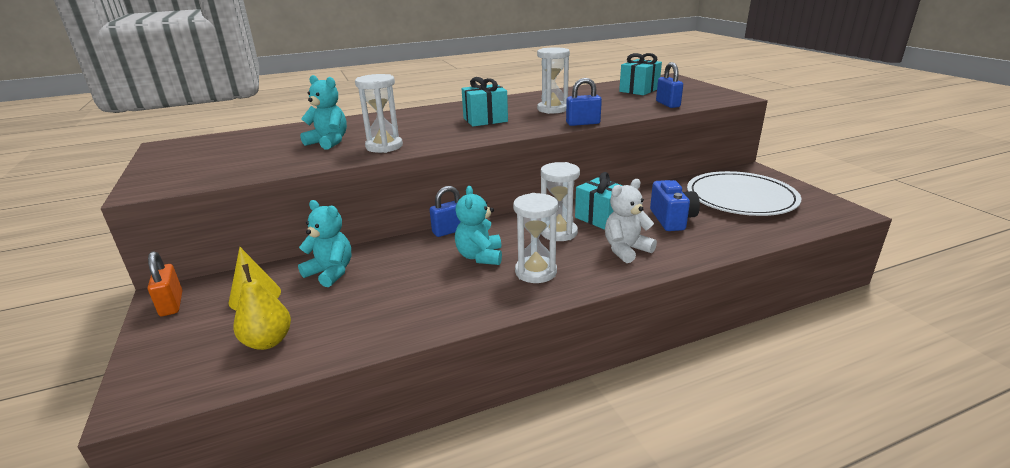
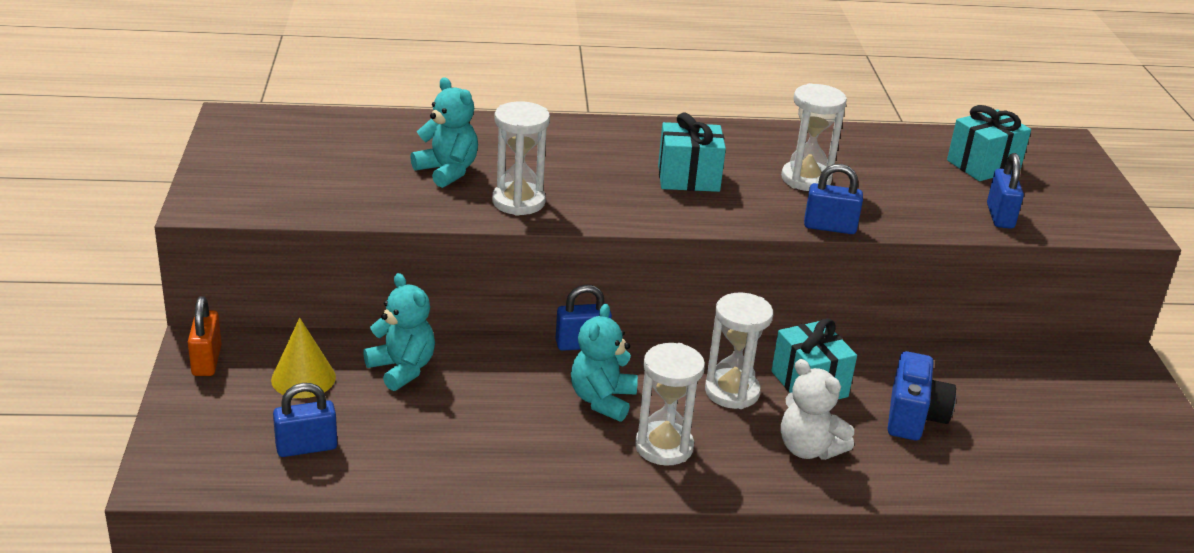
camera: 15 degrees right, 5 degrees up
(268, 341) = (306, 447): yellow pear -> blue padlock
(626, 250) = (808, 449): white teddy bear -> white teddy bear turned 120 degrees counterclockwise
(741, 198) = (1055, 408): white plate -> none

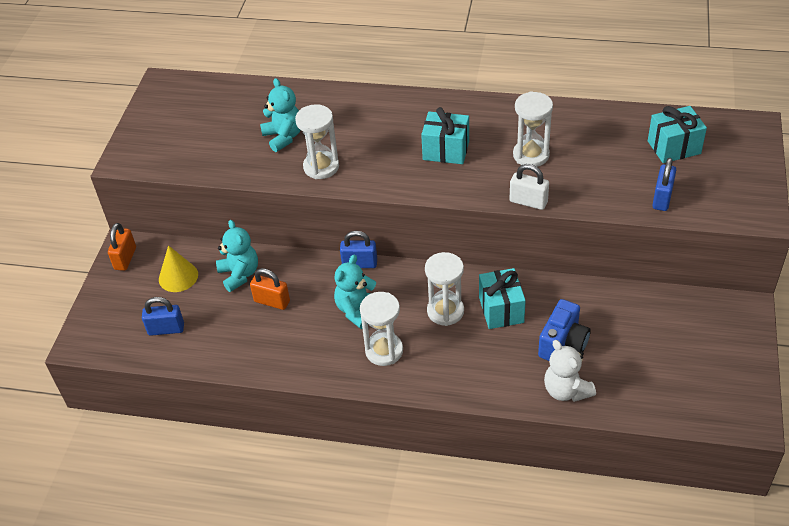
camera: 20 degrees right, 15 degrees up
(466, 399) = (272, 301): none -> orange padlock
(808, 449) = (479, 362): white teddy bear -> white teddy bear (566, 390)
(829, 227) = (528, 202): blue padlock -> white padlock

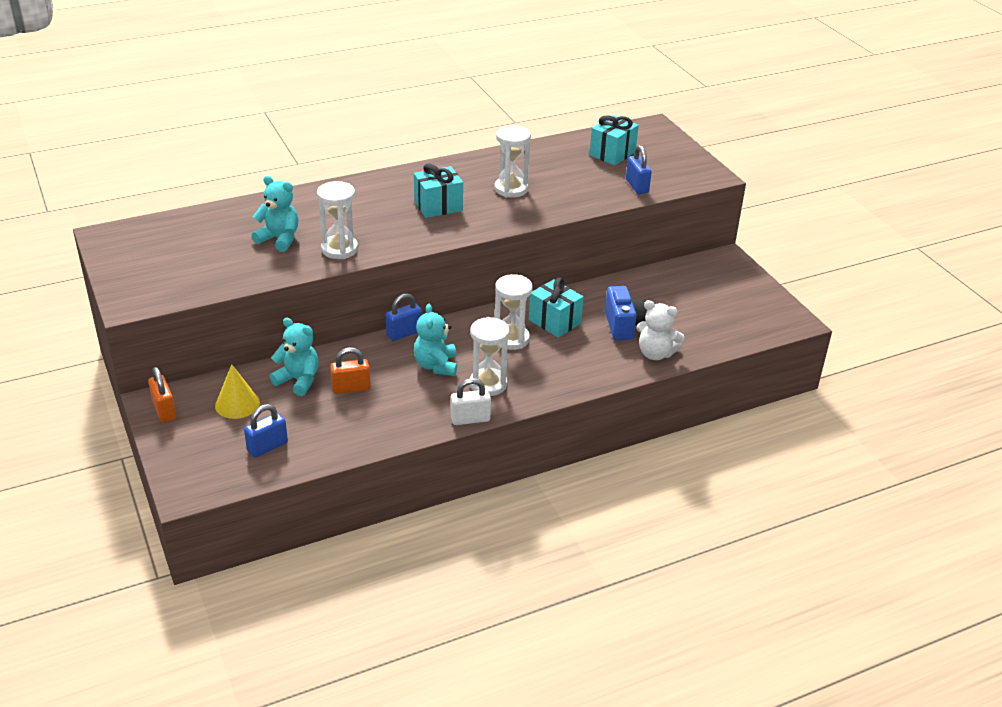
camera: 40 degrees left, 10 degrees down
(528, 202) = (541, 218): white padlock -> white padlock (470, 419)

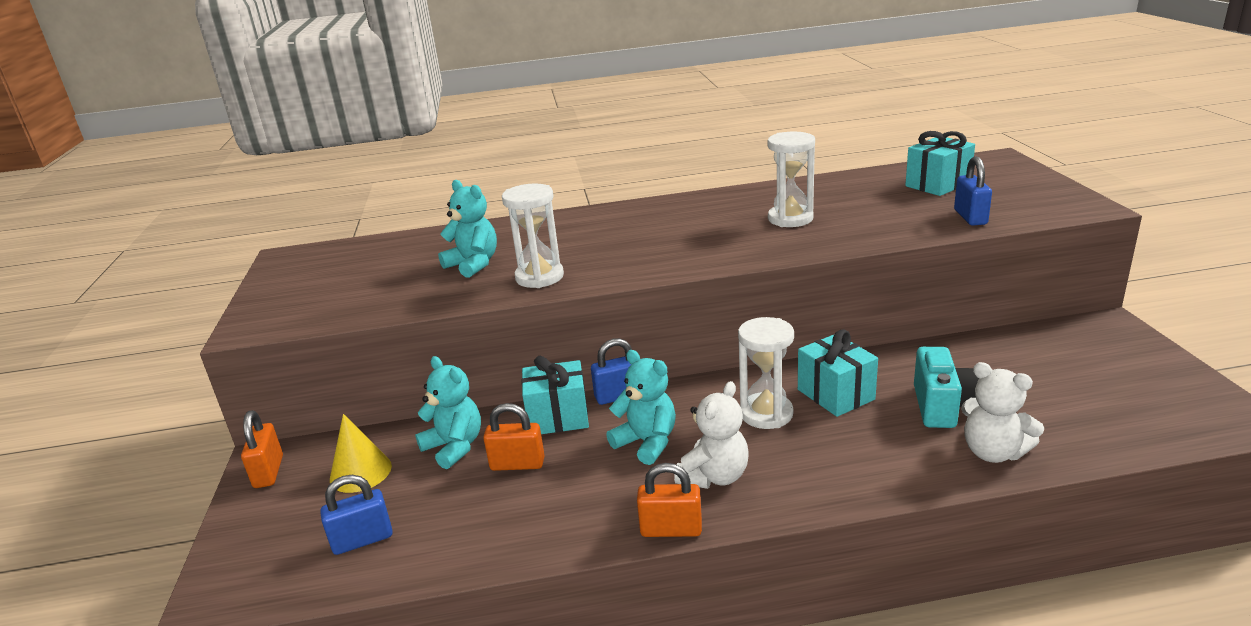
camera: 20 degrees right, 10 degrees down
(436, 365) = (647, 443): turquoise teddy bear -> turquoise teddy bear turned 120 degrees clockwise
(438, 206) = (688, 235): turquoise gift -> turquoise gift (558, 417)
(470, 419) = (671, 529): white padlock -> orange padlock
(488, 384) = (714, 476): white hourglass -> white teddy bear
(623, 326) = (942, 407): blue camera -> turquoise camera

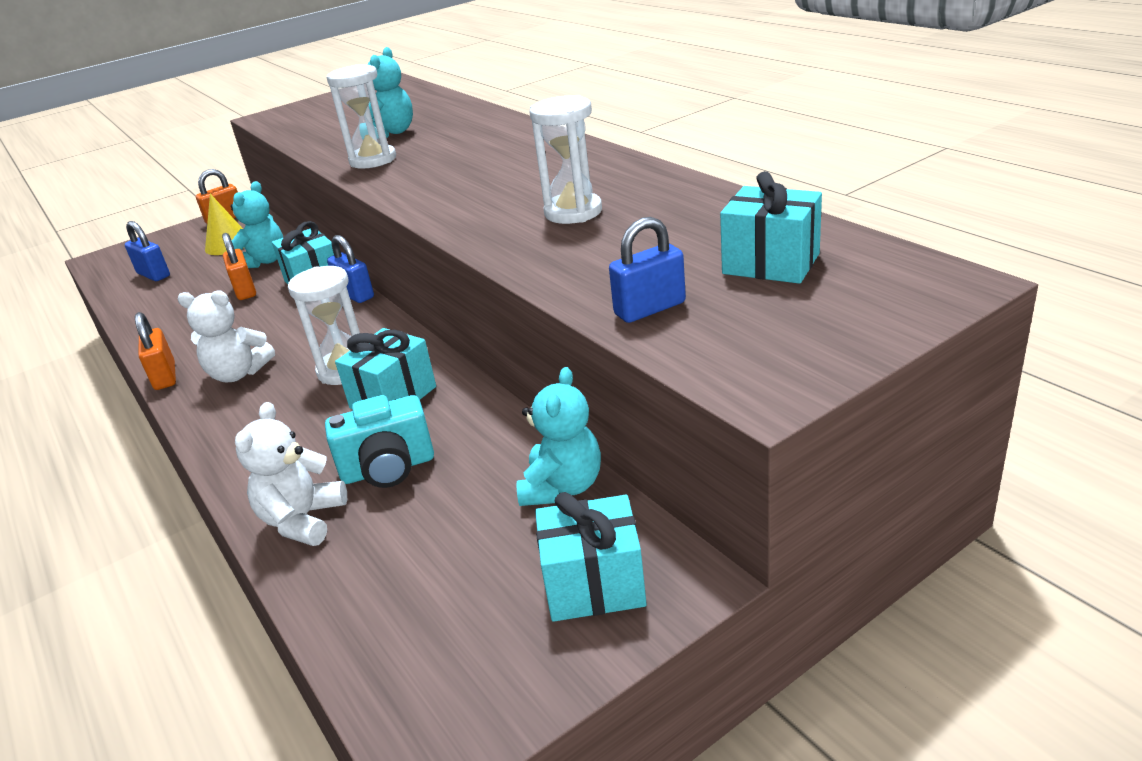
camera: 65 degrees right, 5 degrees up
(647, 443) = (284, 329): turquoise teddy bear -> turquoise teddy bear (562, 487)
(1107, 350) = (594, 585): none -> turquoise gift

